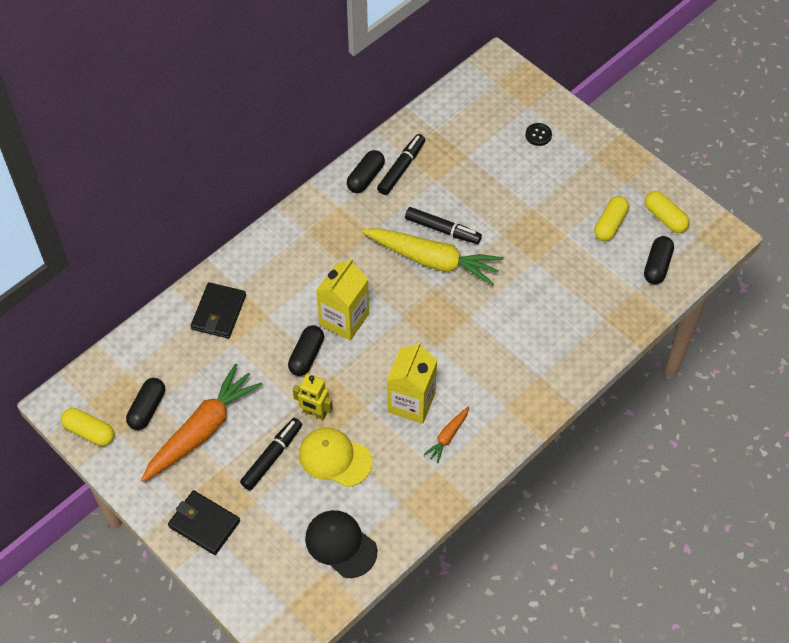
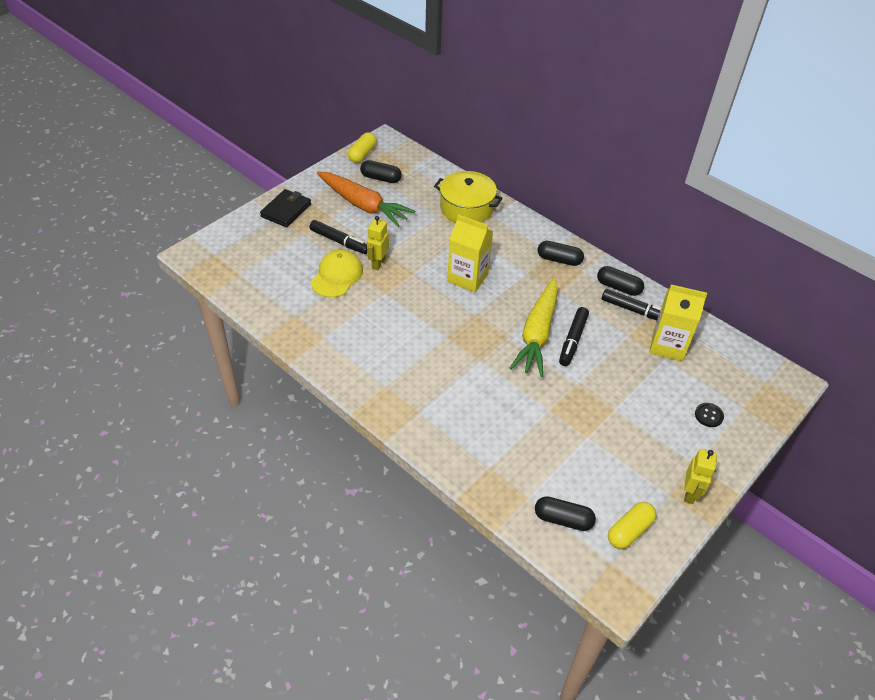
camera: 85 degrees right, 10 degrees down
(219, 312) = (466, 208): black wallet -> yellow pot
(306, 356) = (431, 257): black capsule -> black capsule (559, 260)
(340, 544) = (261, 281): black cap -> none
(411, 402) = (389, 321): yellow carton -> yellow carton (668, 345)
(448, 436) = (355, 345): orange carrot -> none
(610, 224) = (608, 476): yellow capsule -> none
(624, 167) = (690, 493): none -> yellow robot

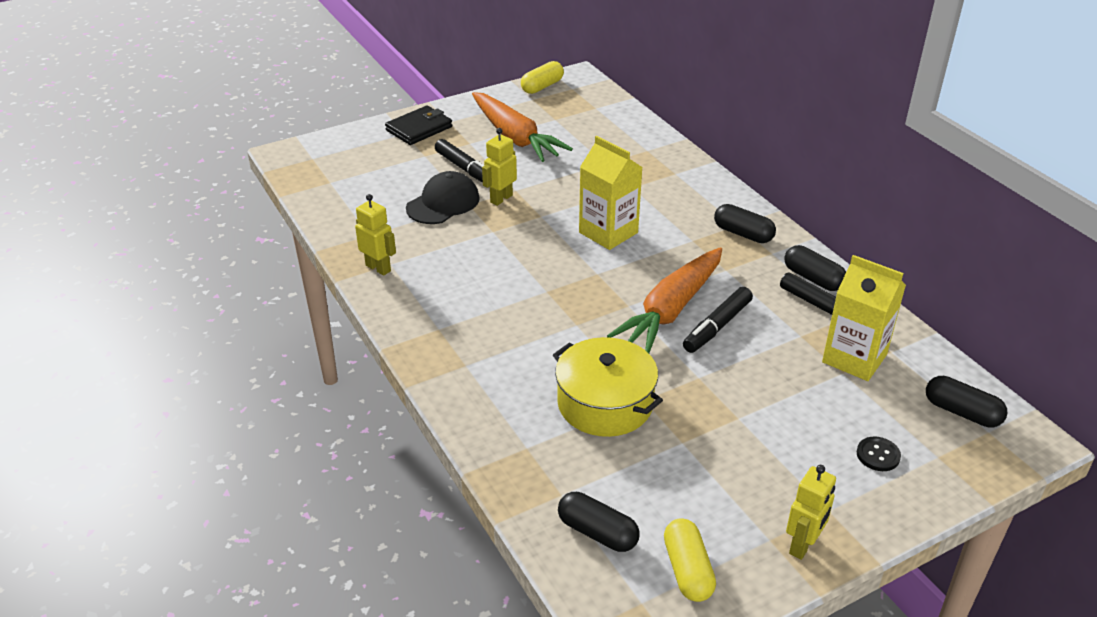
camera: 20 degrees right, 10 degrees down
(316, 344) = (378, 268): none -> yellow robot
(337, 276) = (443, 203): yellow cap -> black cap
(381, 178) = (552, 113): black capsule -> black capsule (962, 412)
(466, 208) = (645, 159): yellow pot -> yellow pot (605, 403)
(537, 333) = (671, 310): yellow carrot -> orange carrot
(629, 531) = (687, 570): yellow capsule -> yellow capsule turned 75 degrees counterclockwise

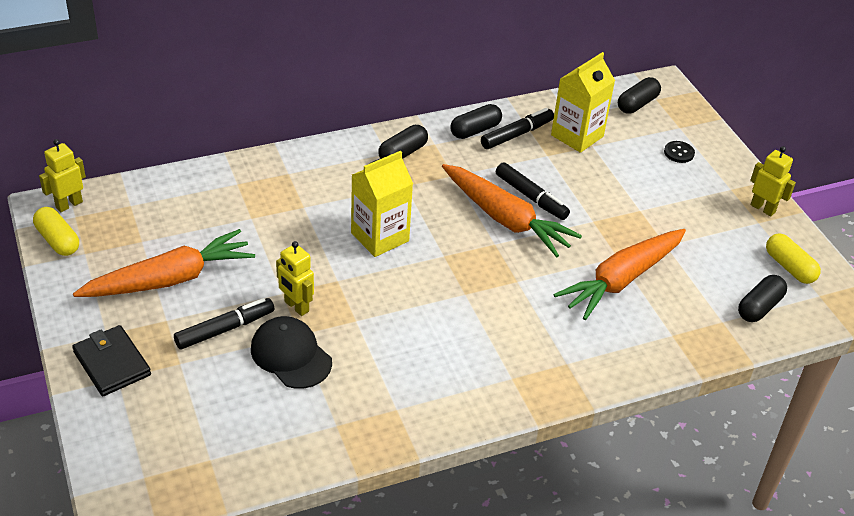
camera: 85 degrees left, 5 degrees up
(378, 268) = (403, 419): yellow robot -> yellow robot (69, 204)
(605, 403) = (622, 280): yellow pot -> orange carrot
(687, 570) = (789, 267): yellow capsule -> yellow capsule turned 60 degrees clockwise

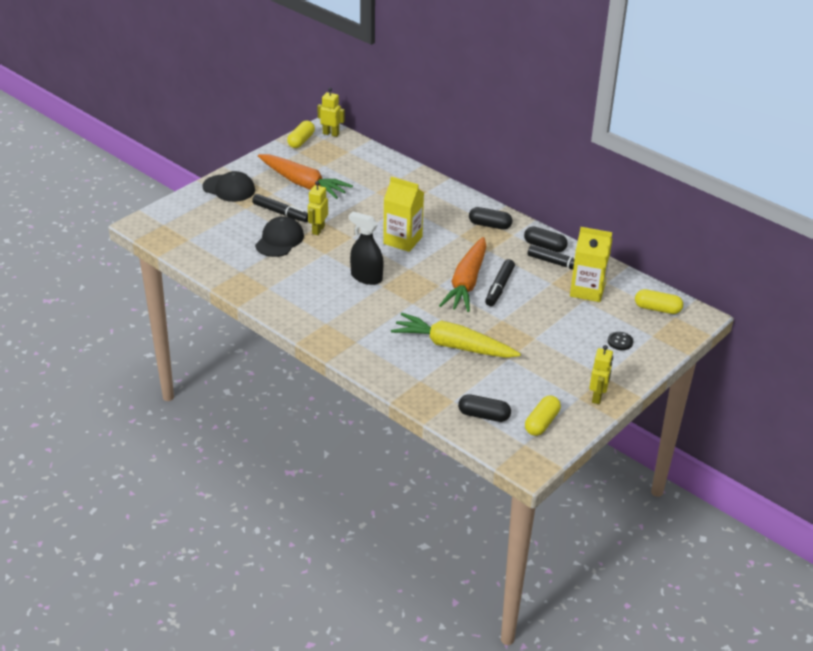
camera: 65 degrees right, 5 degrees down
(112, 363) = (229, 188): black wallet -> black cap
(437, 301) = (366, 277): none -> black spray bottle
(622, 280) = (453, 346): orange carrot -> yellow carrot
(637, 104) = (657, 309): black capsule -> yellow capsule

